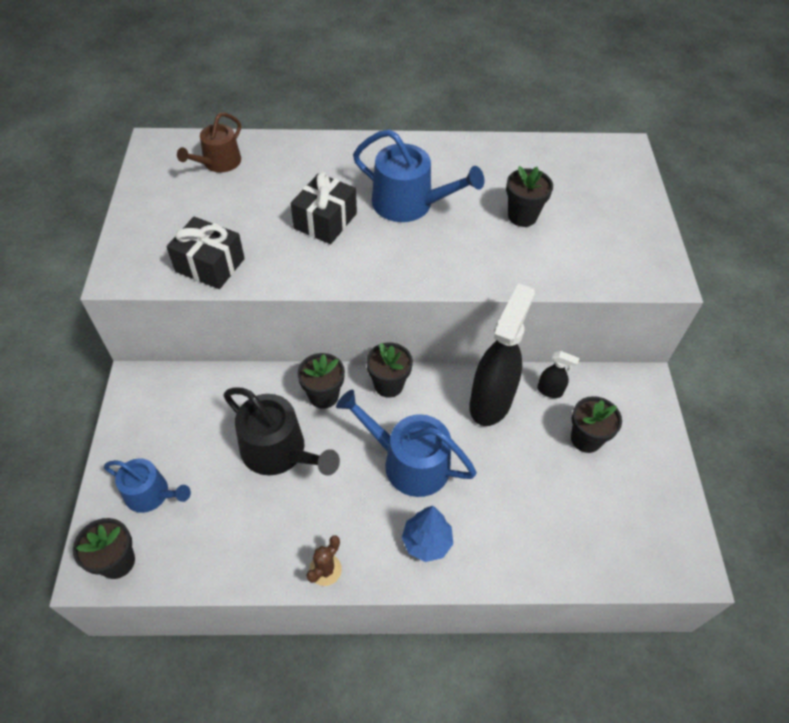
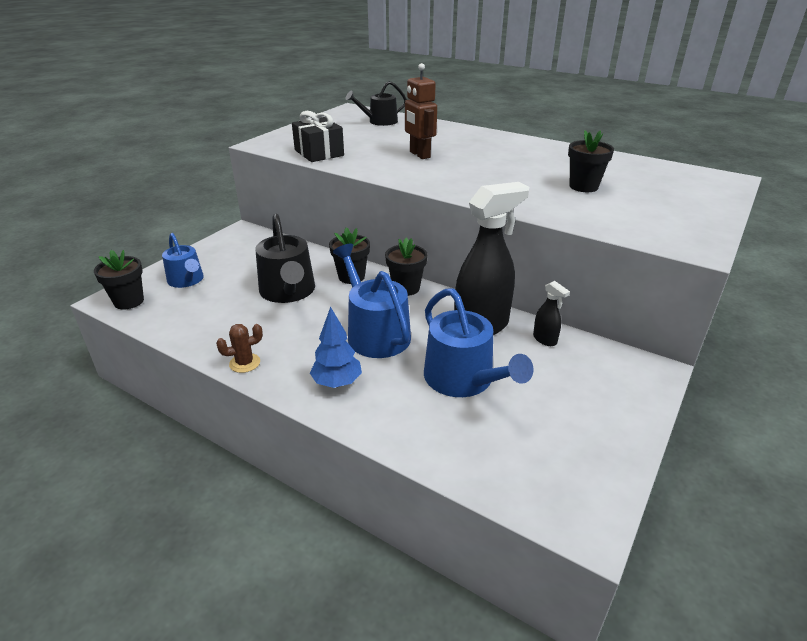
camera: 35 degrees right, 20 degrees down
(218, 163) = (379, 121): brown watering can -> black watering can
(325, 221) = (419, 155): black gift -> brown robot
(409, 204) = (492, 161): blue watering can -> blue watering can (463, 379)
(586, 439) = (552, 381): black flower pot -> none

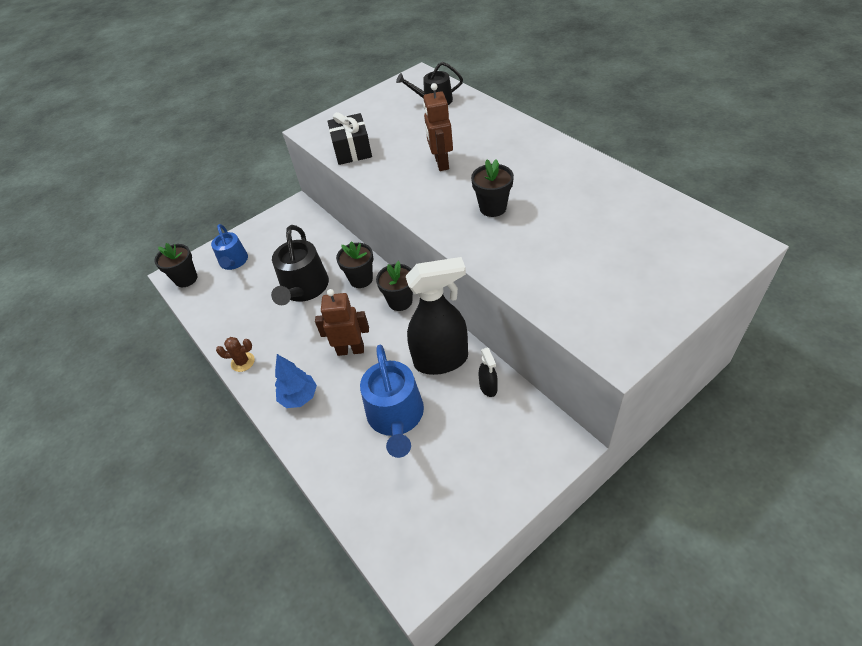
camera: 25 degrees right, 15 degrees up
(375, 333) = (350, 350): blue watering can -> brown robot
(583, 186) = (571, 237): black flower pot -> black flower pot (493, 208)

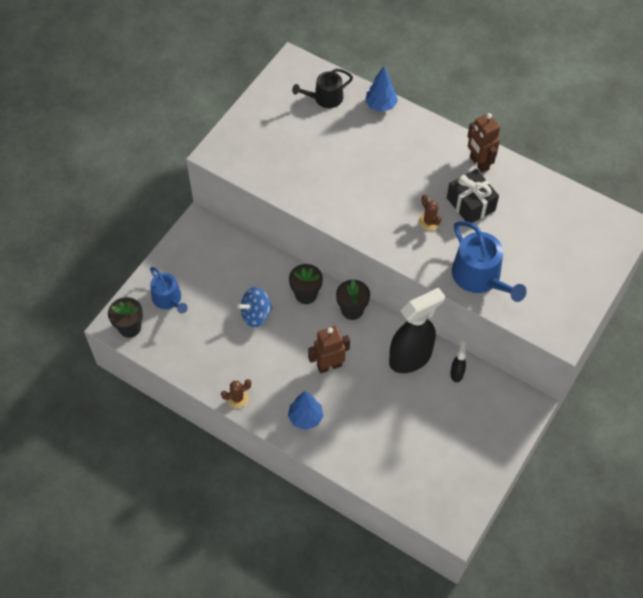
camera: 25 degrees left, 10 degrees up
(304, 288) = (256, 314): black watering can -> blue spinning top
(352, 150) = (273, 174): black gift -> black gift (470, 204)
(396, 417) = (393, 414): blue watering can -> blue watering can (480, 277)
(441, 163) = (365, 178): brown robot -> brown robot (479, 163)
(486, 110) = (380, 105): none -> blue tree
(488, 387) = (457, 373): black spray bottle -> black spray bottle turned 135 degrees counterclockwise
(493, 208) = (429, 221): black flower pot -> brown cactus

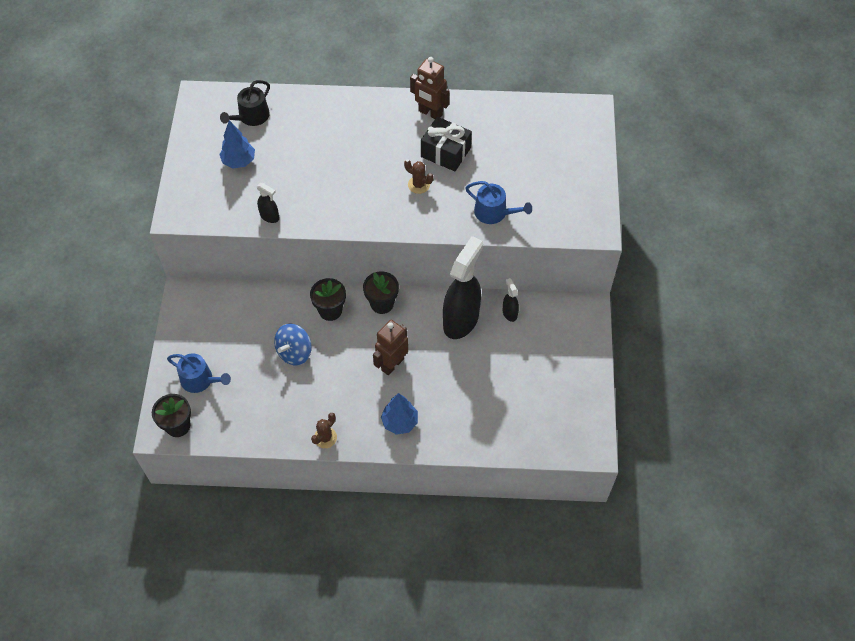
camera: 30 degrees left, 0 degrees up
(288, 190) = (270, 217): none -> black spray bottle
(380, 105) = (308, 100): blue tree -> blue tree (239, 161)
(480, 277) = (494, 212): blue watering can -> blue watering can, size x0.65

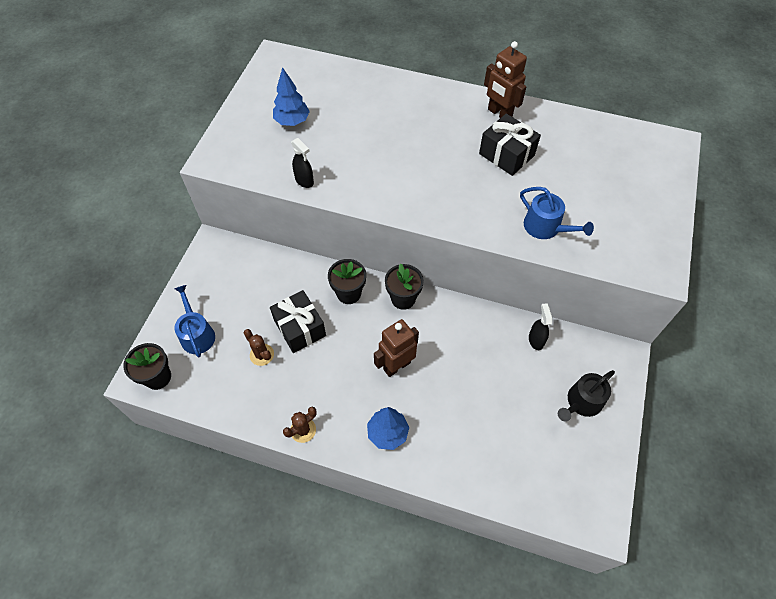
camera: 15 degrees right, 0 degrees up
(200, 380) = (197, 334): blue watering can -> blue watering can turned 150 degrees counterclockwise
(251, 117) = (318, 83): black watering can -> black watering can (582, 402)
(294, 352) = (300, 328): blue spinning top -> black gift
(418, 185) = (469, 181): brown cactus -> brown cactus (262, 355)
(461, 320) = (481, 335): black spray bottle -> none

